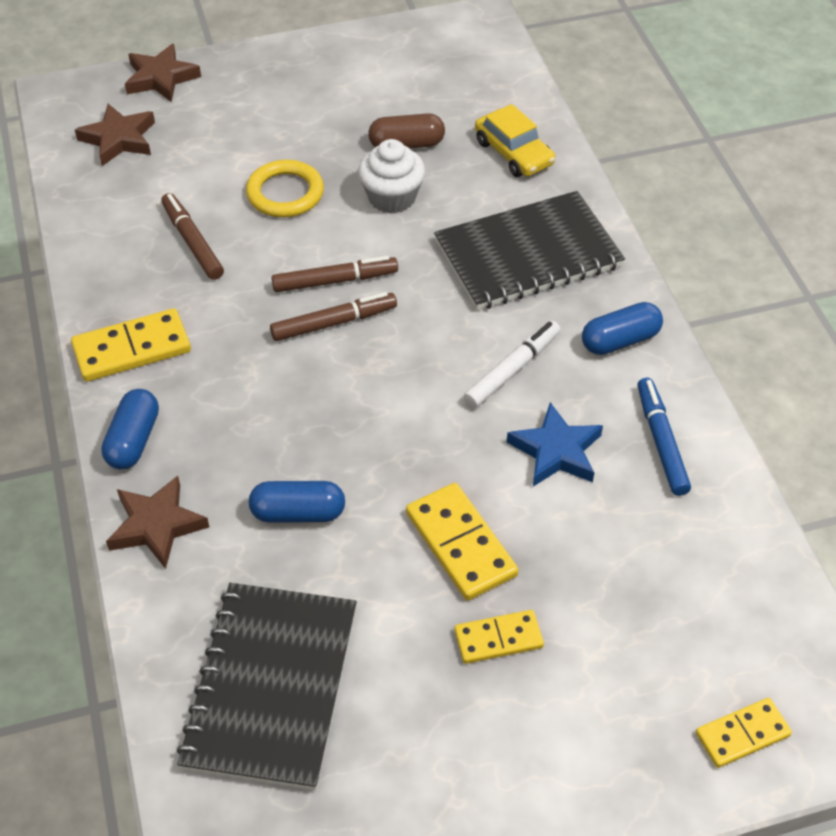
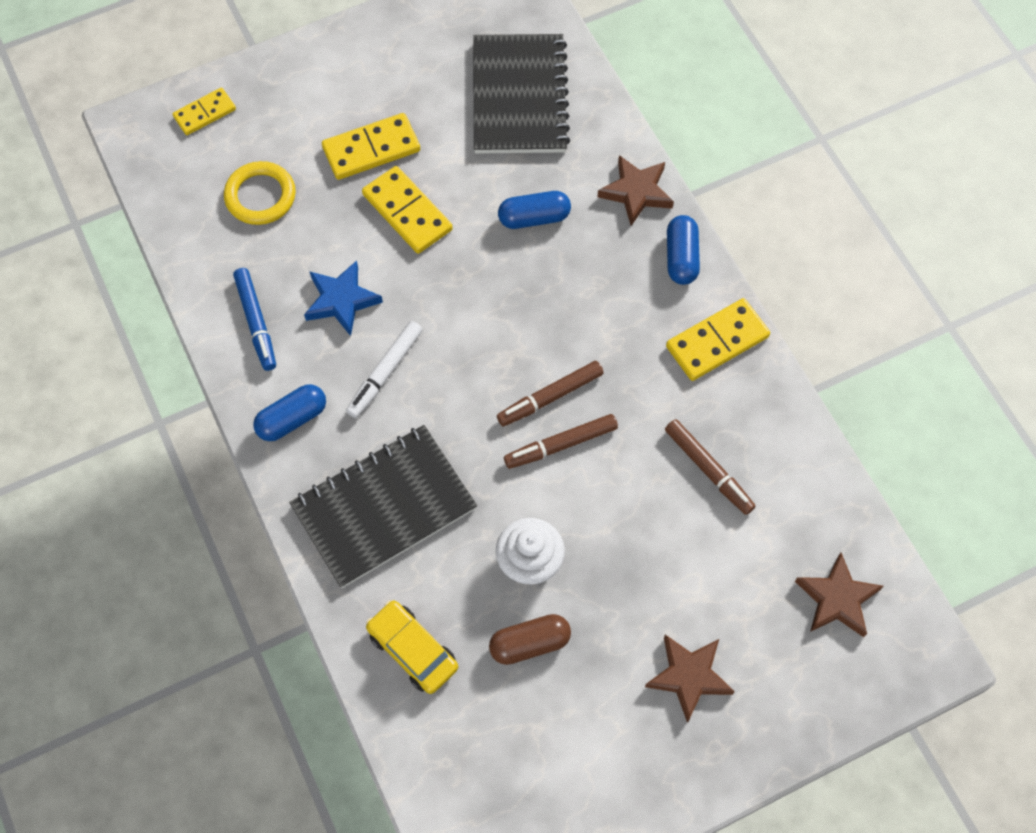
camera: 170 degrees right, 15 degrees up
(161, 78) = (832, 707): brown star -> brown star (689, 676)
(285, 193) = (638, 549): yellow ring -> yellow ring (260, 196)
(498, 639) = (371, 149): yellow domino -> yellow domino, size x1.55

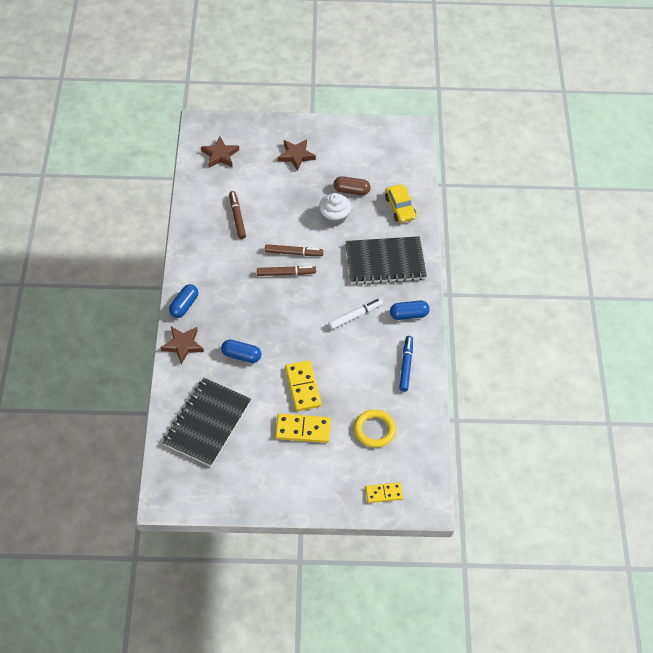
camera: 155 degrees left, 10 degrees down
(341, 300) = (359, 358): blue star -> none
(717, 341) = (195, 263): yellow domino -> none

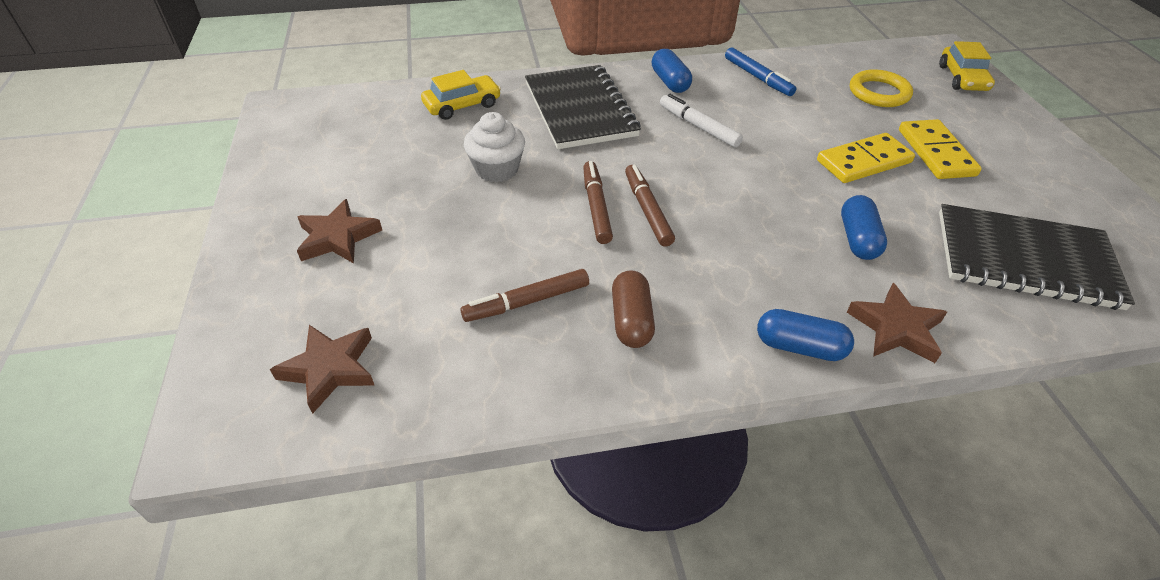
camera: 100 degrees left, 10 degrees down
(351, 190) = (430, 157): brown capsule -> brown capsule (631, 320)
(384, 493) = (962, 78): yellow domino -> yellow car
(406, 365) = (758, 77): blue marker -> blue marker turned 120 degrees counterclockwise

